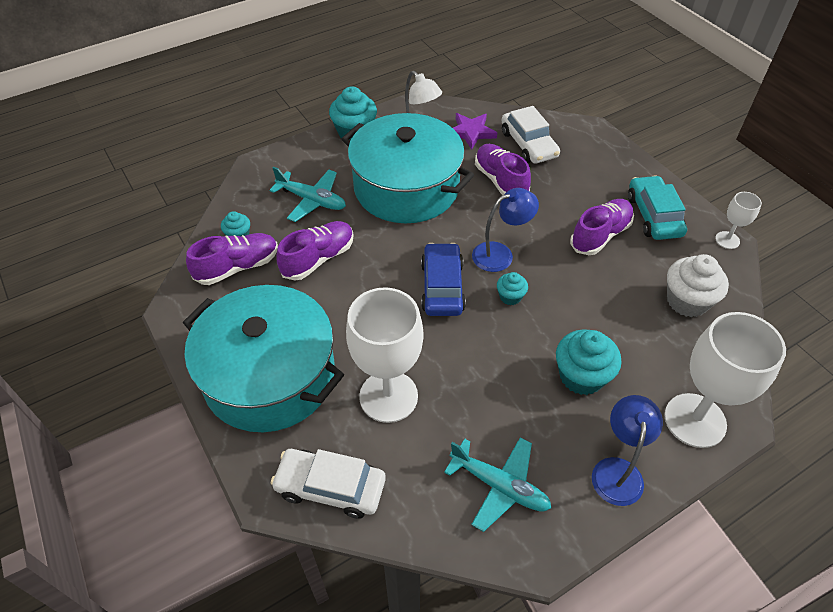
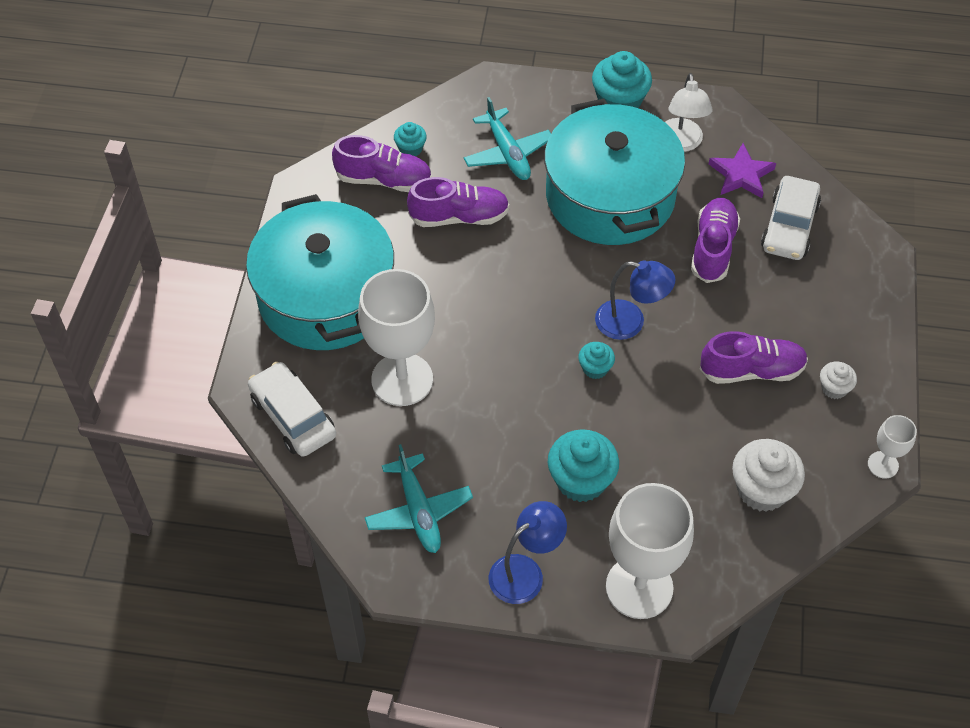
camera: 40 degrees right, 5 degrees up
(442, 287) = (542, 317): blue car -> none
(653, 215) = (834, 388): turquoise car -> white cupcake

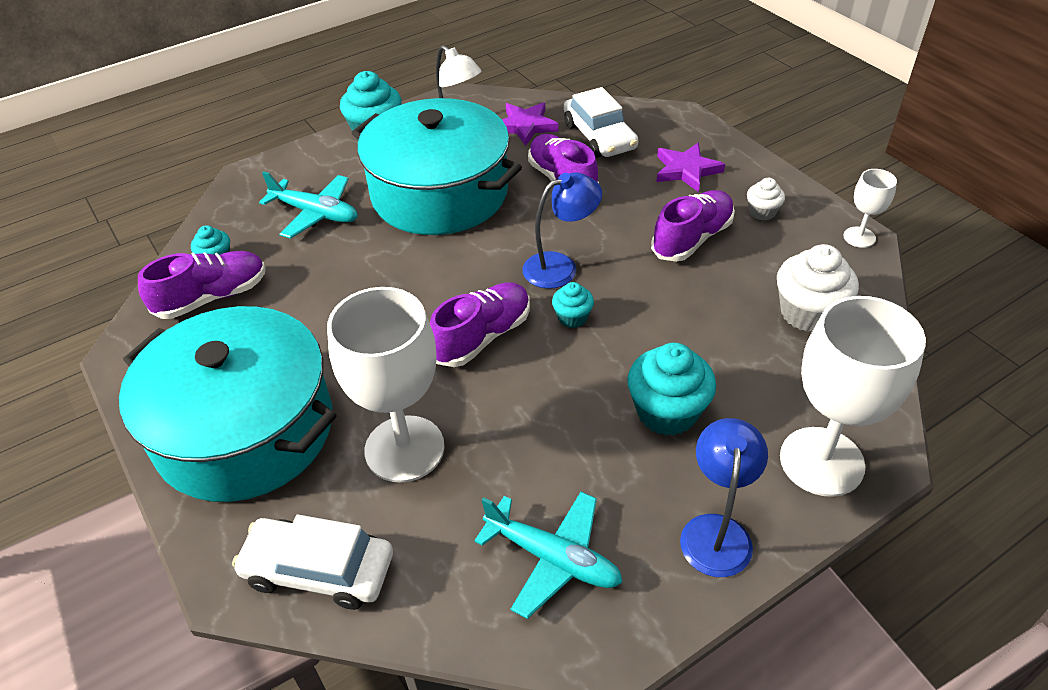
camera: 40 degrees left, 10 degrees down
(459, 217) = (320, 282): purple shoe -> purple shoe (482, 336)
(821, 308) = (686, 170): none -> purple star

